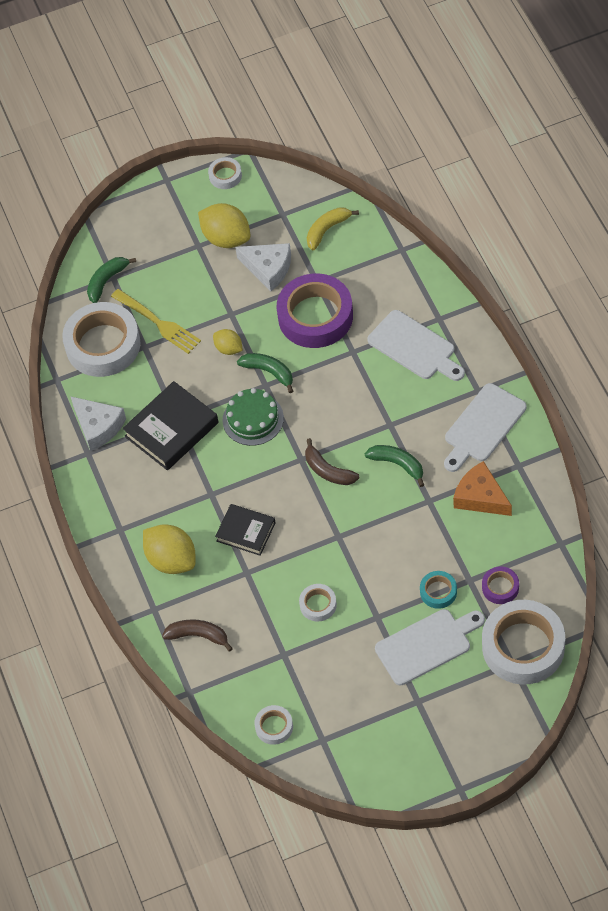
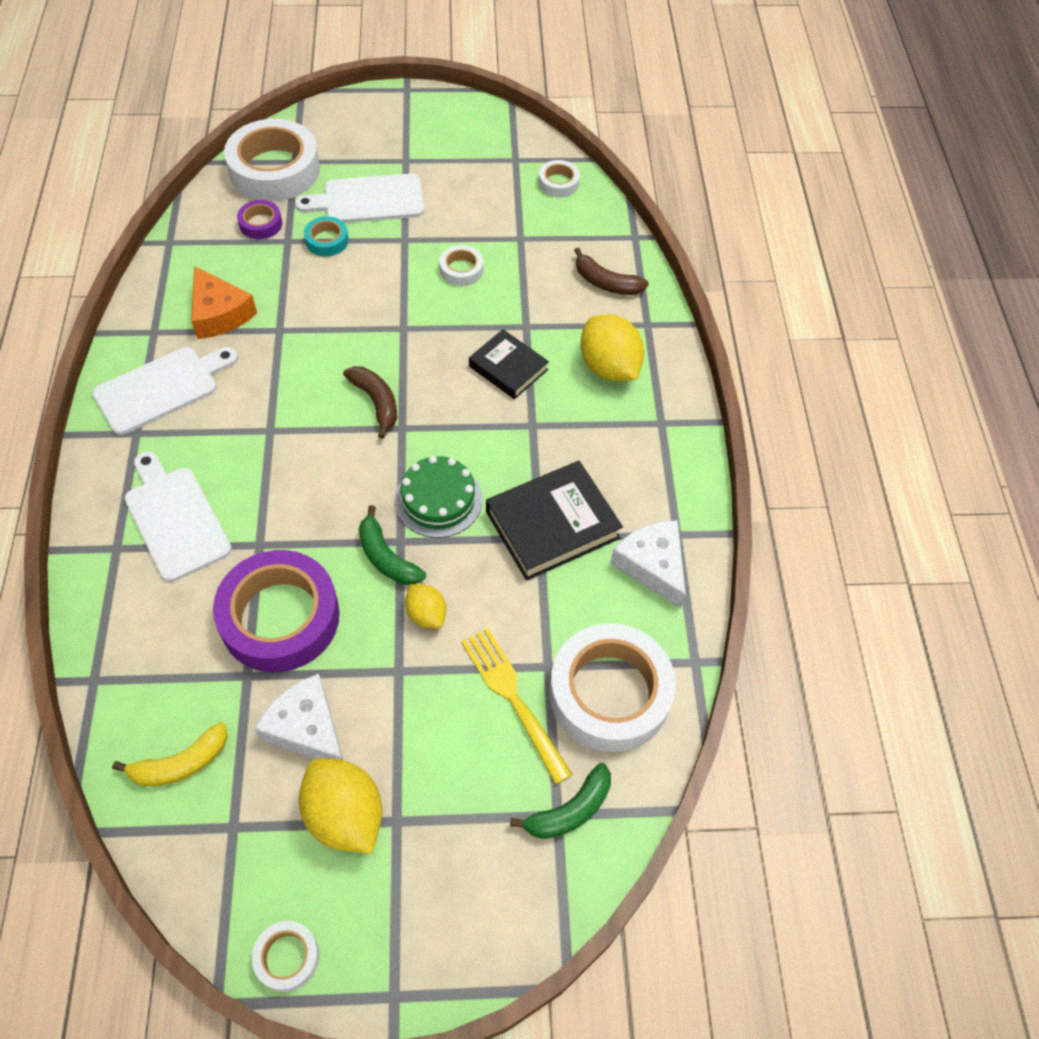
camera: 170 degrees left, 0 degrees up
(398, 464) = (289, 380): green banana -> none

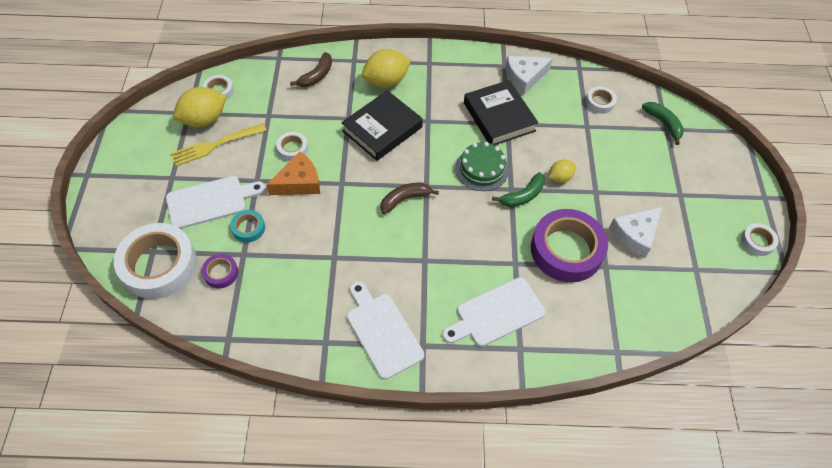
camera: 85 degrees left, 0 degrees up
(180, 764) = (664, 297): yellow banana -> none
(219, 314) = (313, 297): orange cheese -> orange cheese (299, 182)
(345, 816) = (681, 217): yellow lemon -> yellow lemon (204, 120)
(368, 200) = (210, 201): white cutting board -> white cutting board turned 105 degrees counterclockwise
(508, 368) = (382, 129): black book -> black book, size x1.57
(513, 698) = (607, 142): yellow fork -> yellow fork (215, 145)
(609, 693) = (600, 102): white tape -> white tape, size x0.46

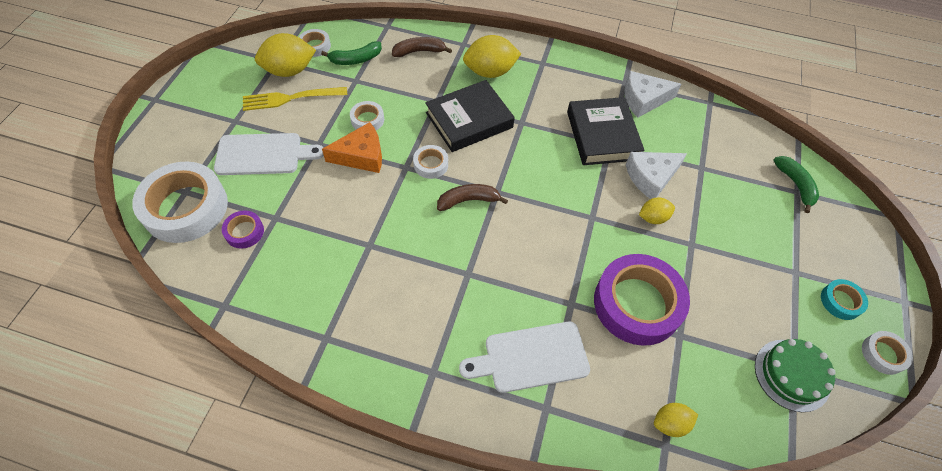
camera: 15 degrees right, 0 degrees up
(248, 228) = (291, 191): turquoise tape -> turquoise tape (840, 301)
(317, 76) = (419, 51): brown banana -> brown banana turned 150 degrees counterclockwise
(382, 332) = (392, 343): white cutting board -> none
(482, 169) = (565, 187): green cake -> green cake (792, 375)
(522, 196) = (603, 228): green banana -> green banana (356, 59)
(600, 102) = (724, 145): white tape -> white tape (431, 164)
(616, 334) = (670, 423): none -> yellow lemon
(635, 235) = (726, 307): white cheese -> white cheese (651, 177)

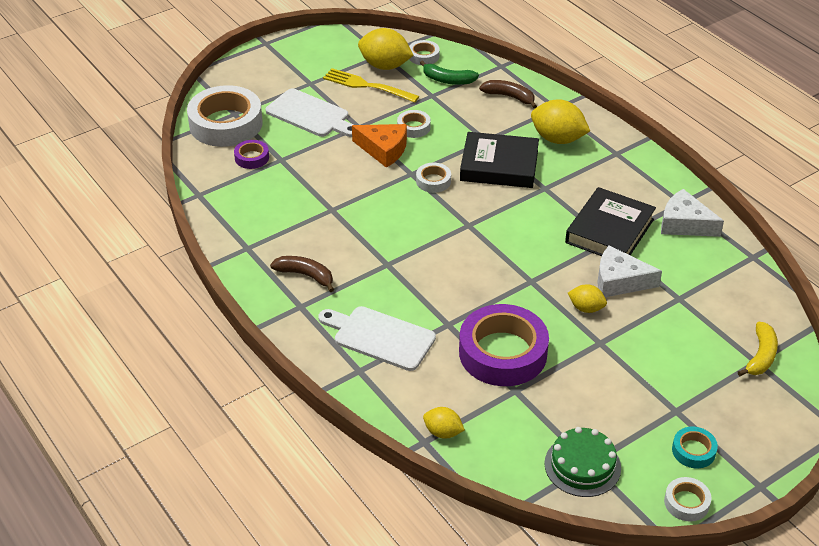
camera: 40 degrees right, 15 degrees down
(468, 200) = (438, 219): brown banana -> brown banana (306, 275)
(795, 185) = (761, 356): green banana -> yellow banana

